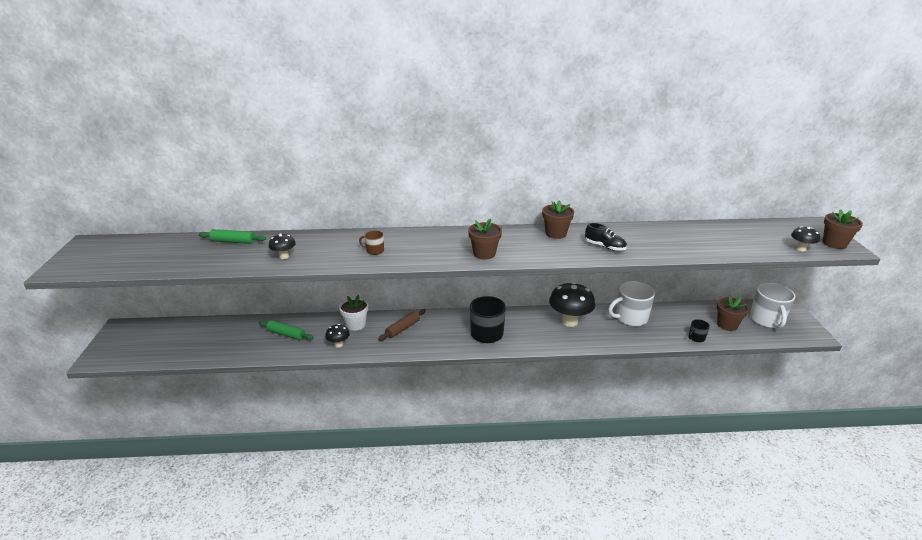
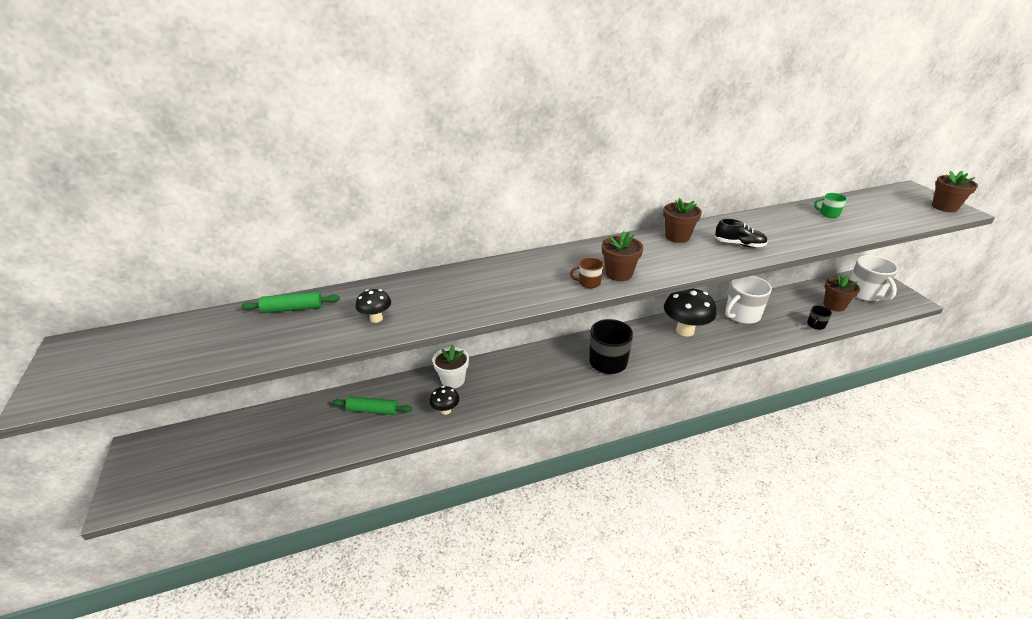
camera: 15 degrees left, 5 degrees up
(374, 251) = (487, 291): brown mug -> brown mug (588, 283)
(403, 328) = (511, 374): brown rolling pin -> none
(710, 234) = (828, 214): none -> green mug
(801, 249) = (921, 217): black mushroom -> none

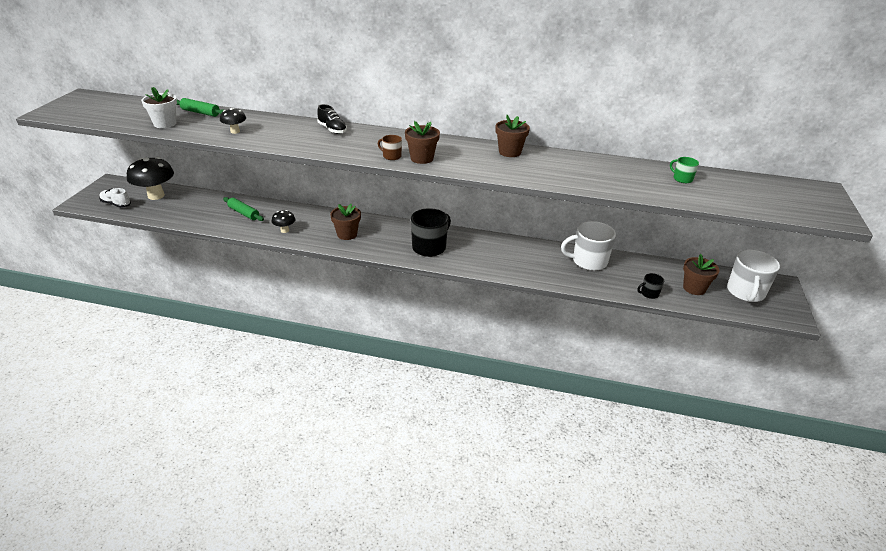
camera: 30 degrees right, 0 degrees up
(181, 477) = (116, 204): none -> white shoe
(453, 380) = (310, 216): white flower pot -> white flower pot (165, 124)
(685, 330) = (520, 252): black mushroom -> black mushroom (156, 196)
(739, 244) = (552, 172): black shoe -> black shoe (332, 129)
(944, 207) = (826, 211): brown flower pot -> brown flower pot (347, 234)

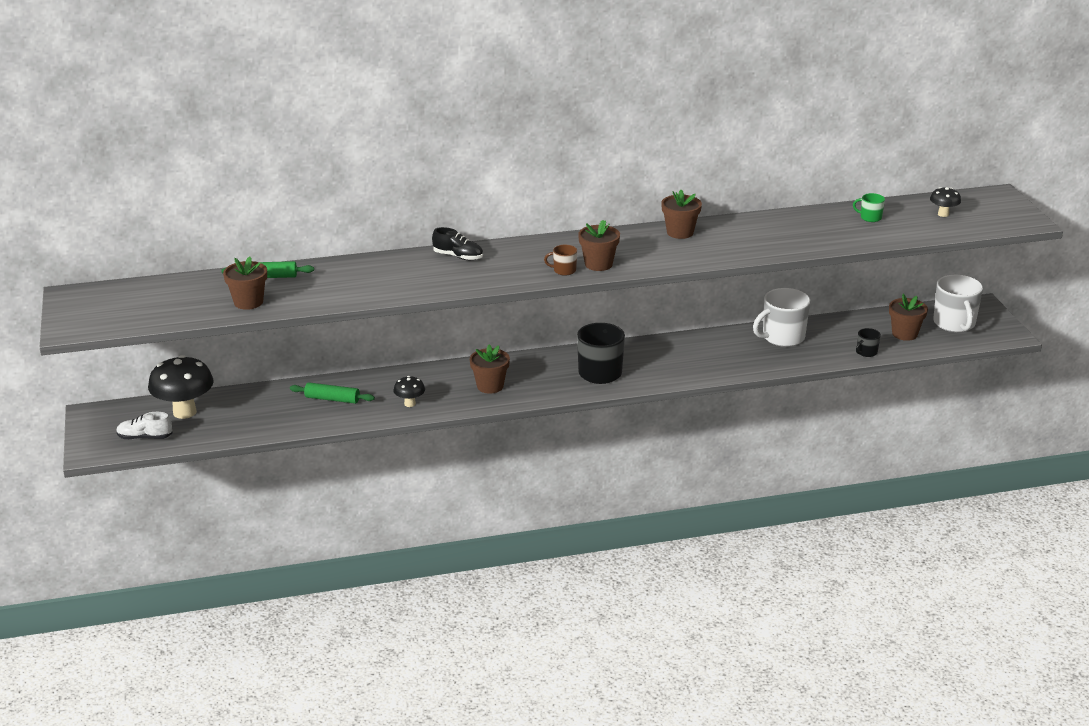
camera: 25 degrees left, 5 degrees down
(165, 124) = (248, 302): white flower pot -> brown flower pot
(235, 131) = (349, 289): black mushroom -> black mushroom (943, 214)

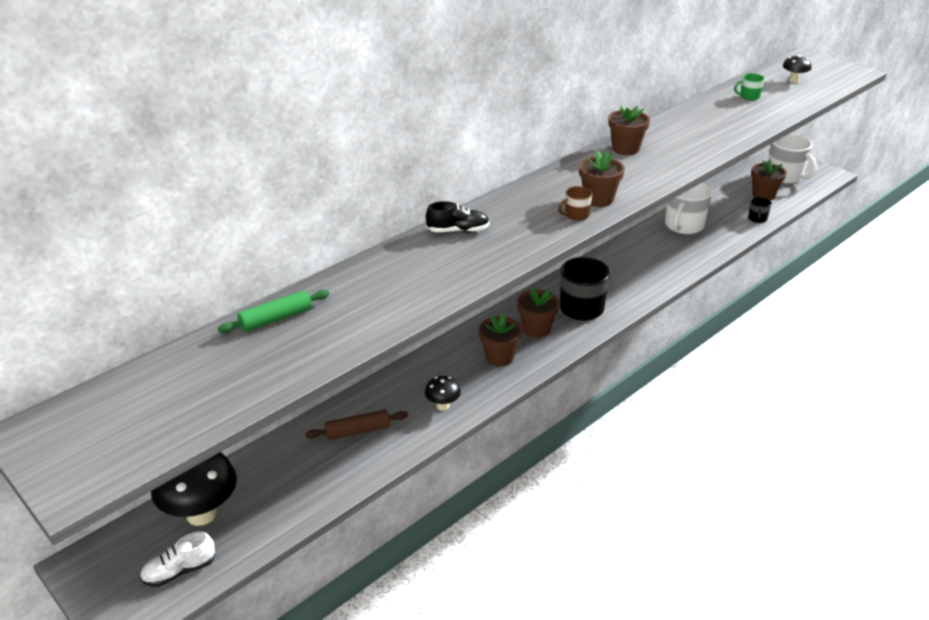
camera: 30 degrees left, 5 degrees up
(248, 302) = (286, 360): brown flower pot -> brown flower pot (536, 329)
(332, 399) = (358, 431): green rolling pin -> brown rolling pin

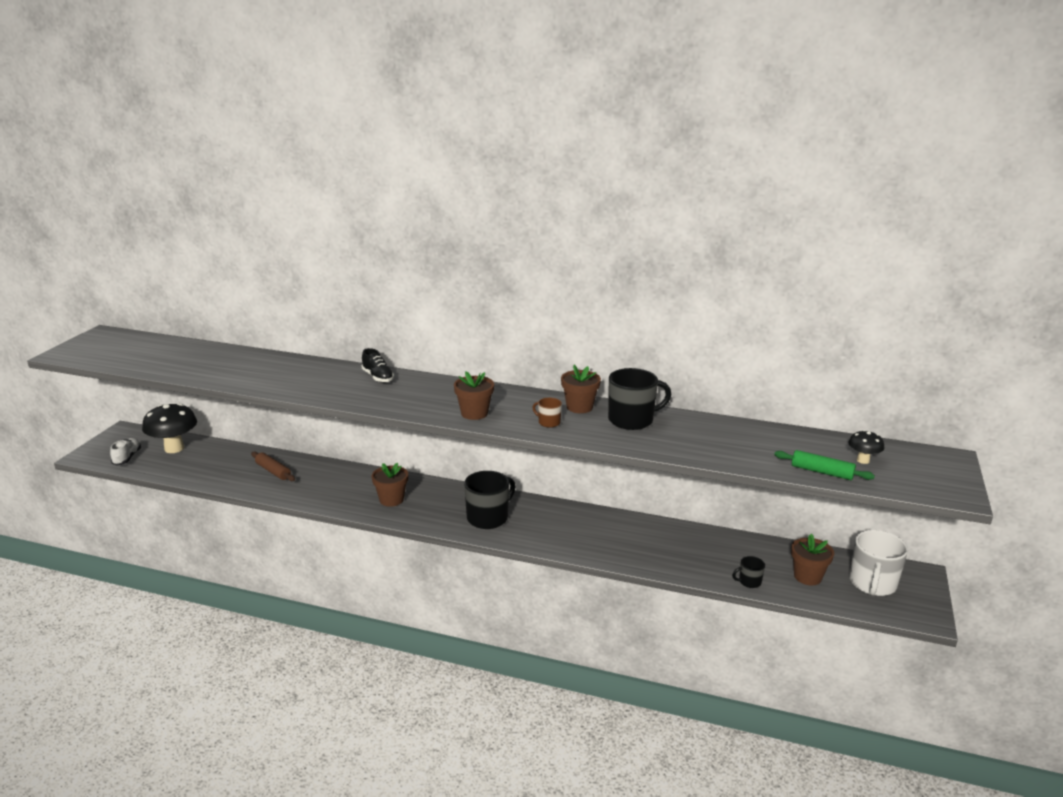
camera: 60 degrees right, 10 degrees down
(179, 571) = (127, 457): white shoe -> white shoe turned 60 degrees clockwise
(276, 319) = (231, 355): green rolling pin -> green rolling pin (822, 472)
(443, 406) = (318, 493): black mushroom -> none
(536, 329) = (440, 505): brown flower pot -> none
(576, 215) = (439, 410): brown mug -> brown mug (548, 422)
(669, 135) = (632, 420): none -> black mug
(683, 226) = (681, 540): white mug -> none
(749, 96) = (778, 443): green mug -> none

